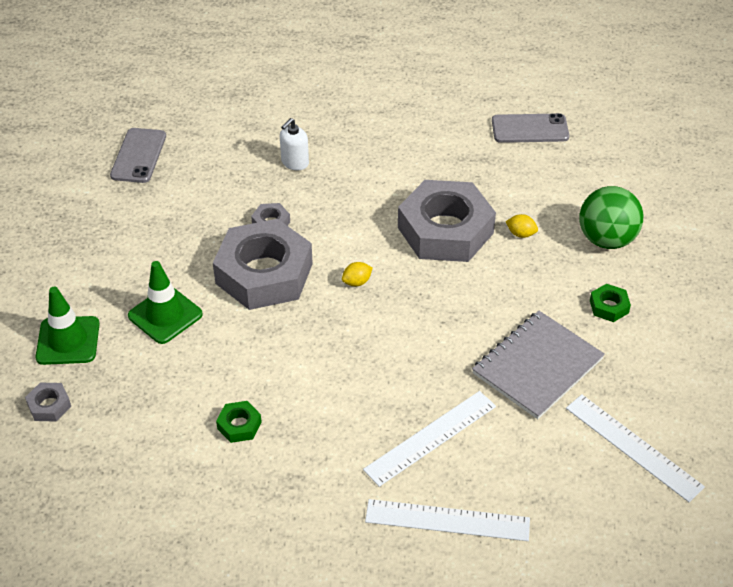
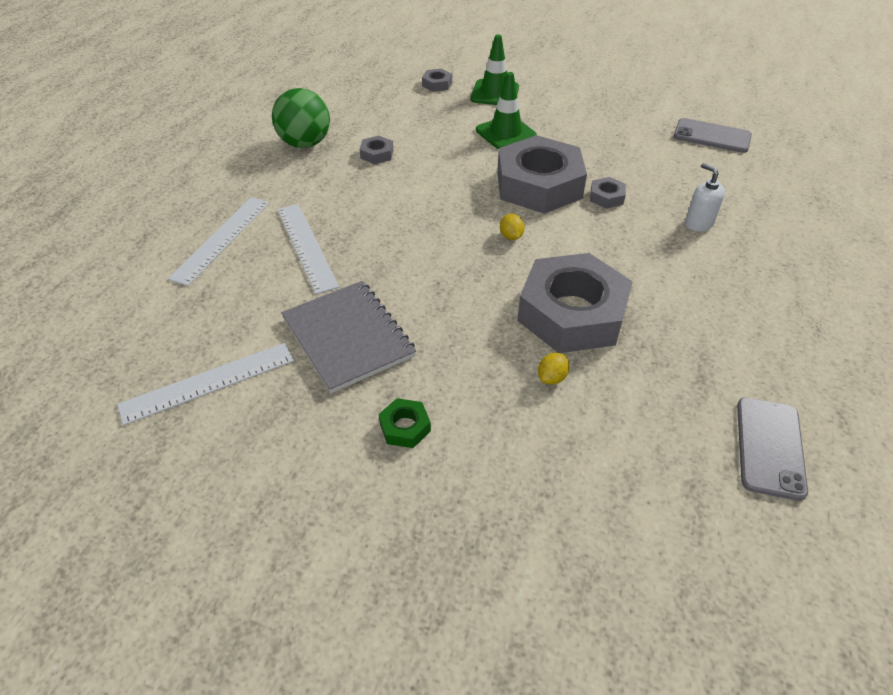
camera: 105 degrees right, 0 degrees up
(239, 425) = (377, 154): green nut -> grey nut
(606, 239) = (522, 465): green ball -> green ball (305, 143)

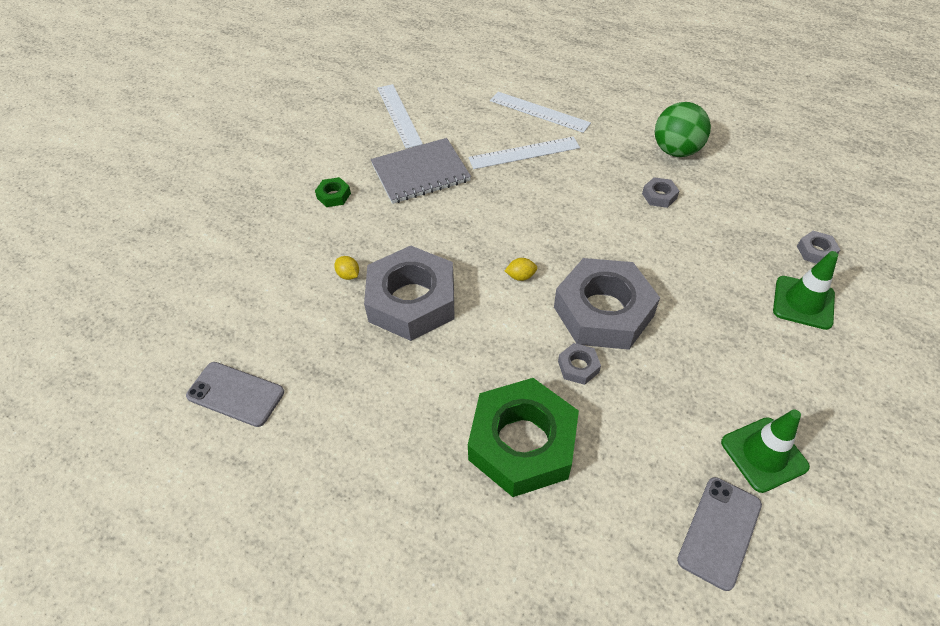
camera: 100 degrees right, 5 degrees up
(505, 133) = (707, 299): green traffic cone -> green traffic cone (764, 454)
(698, 223) = (522, 443): white soap dispenser -> green nut

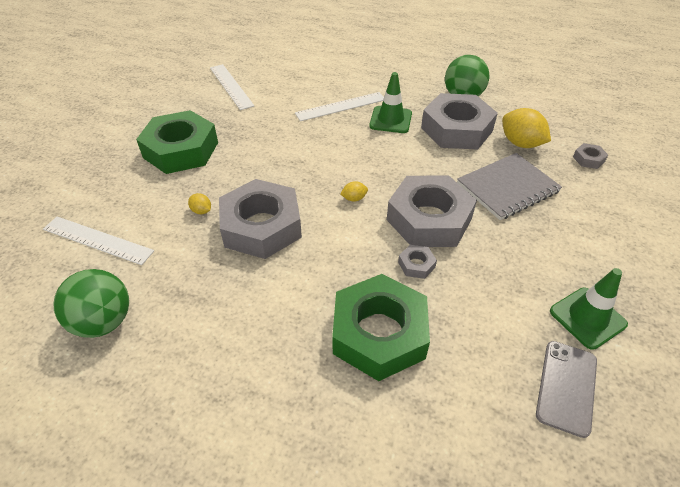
camera: 10 degrees left, 5 degrees down
(235, 394) = (104, 322): grey phone -> green ball
(334, 196) = (181, 150): green nut -> green nut, size x2.50
(420, 172) = (255, 127): grey notebook -> grey notebook (507, 187)
(539, 112) = (348, 76): white ruler -> white ruler (97, 240)
(659, 196) = (456, 129): grey nut -> grey nut, size x2.50
(735, 222) = (520, 143): none -> yellow lemon
(803, 302) = (588, 197): green traffic cone -> green traffic cone (390, 120)

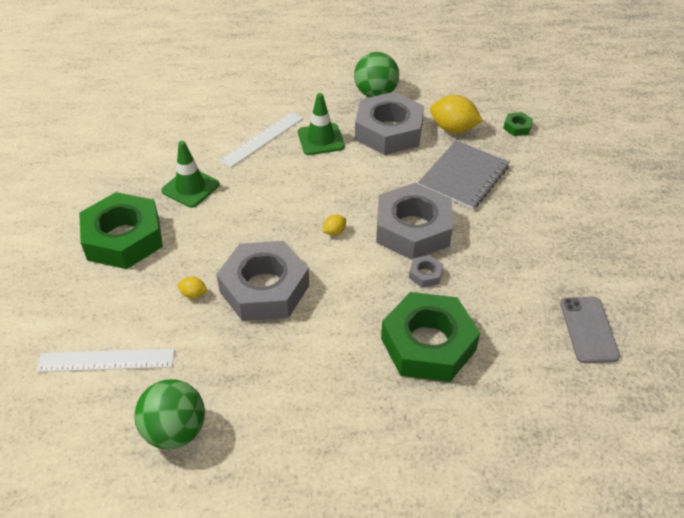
camera: 25 degrees left, 0 degrees up
(231, 86) = (126, 149): white ruler -> none
(587, 318) = (579, 270): green traffic cone -> green traffic cone (190, 188)
(588, 159) = (517, 127): grey nut -> green nut

